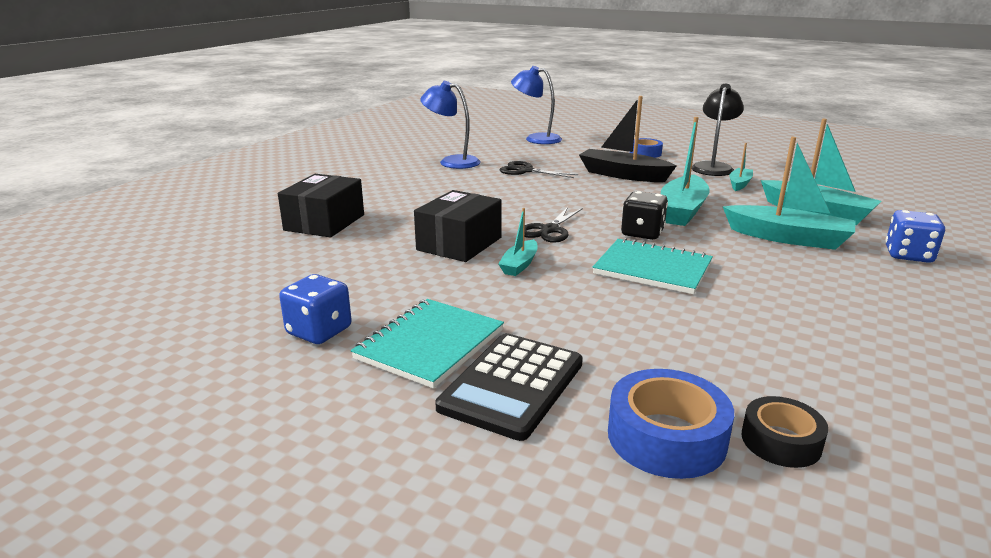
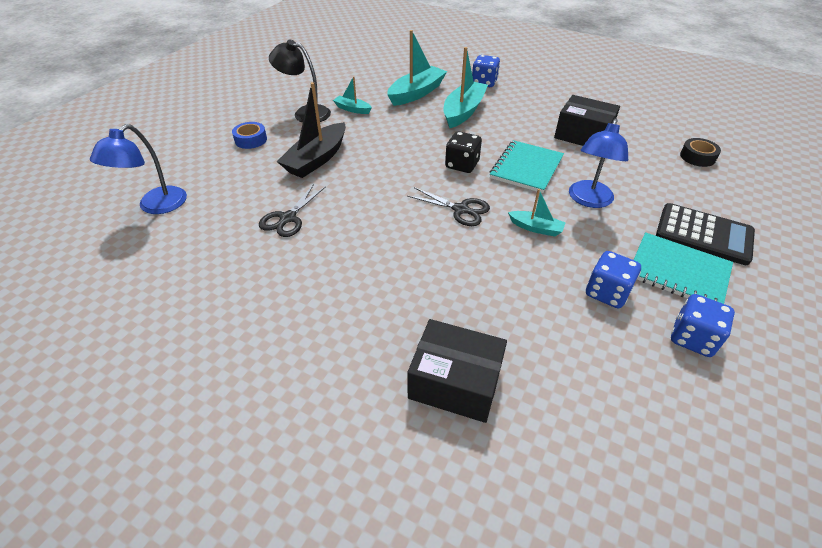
camera: 90 degrees left, 20 degrees up
(404, 292) = (607, 292): none -> blue dice
(452, 162) = (232, 279): blue lamp -> blue lamp (589, 200)
(459, 244) = (500, 263): black box -> black box (583, 135)
(666, 437) = (715, 186): blue tape -> none
(682, 211) = (413, 142): turquoise boat -> none

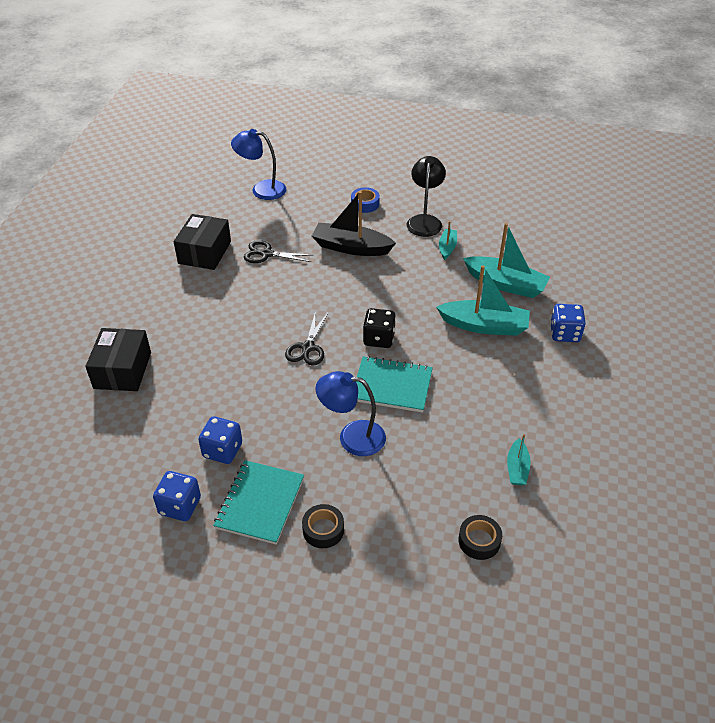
camera: 75 degrees right, 0 degrees up
(536, 228) = (296, 400): turquoise boat -> turquoise boat (517, 468)
(583, 135) = (481, 430): black box -> black box (204, 252)
(703, 234) = (323, 530): black calculator -> black tape

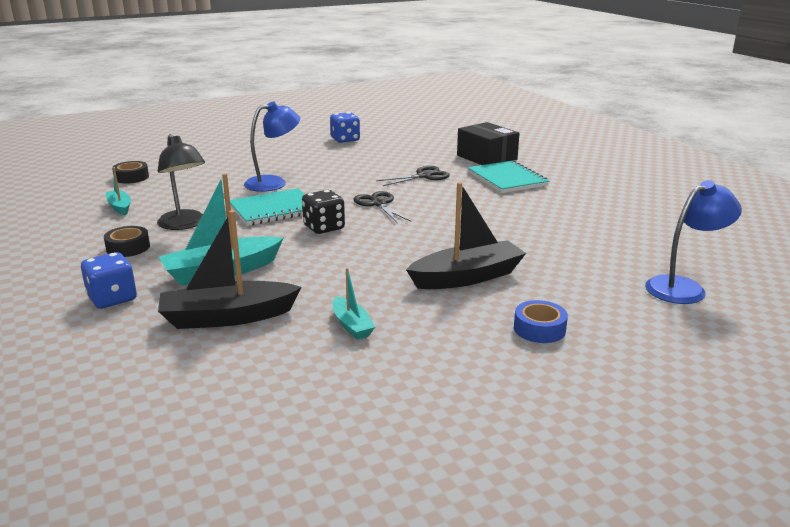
camera: 140 degrees right, 20 degrees down
(204, 252) = (591, 219): black box -> none
(222, 450) = (355, 156): blue dice -> none
(260, 503) = (299, 151): turquoise notebook -> turquoise notebook (507, 179)
(266, 254) = (537, 239): black scissors -> black scissors (424, 176)
(323, 530) = (246, 155): black tape -> black tape (128, 248)
(424, 221) = (427, 345): black lamp -> black lamp (185, 224)
(505, 284) = (227, 317): turquoise boat -> black boat

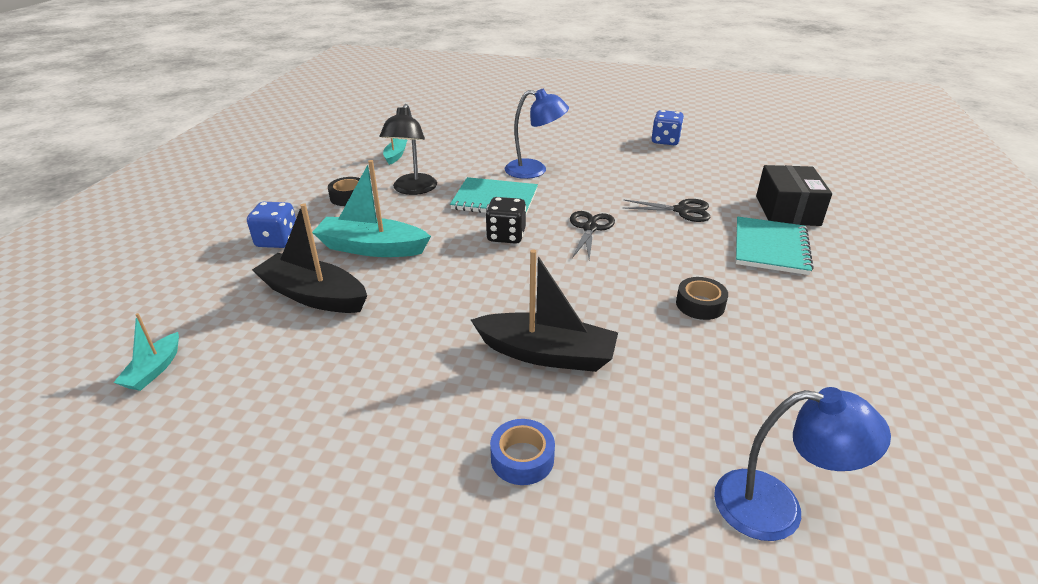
camera: 40 degrees right, 10 degrees up
(131, 177) = (441, 129): black tape -> black tape (700, 304)
(352, 325) = (378, 354): turquoise boat -> turquoise boat (154, 370)

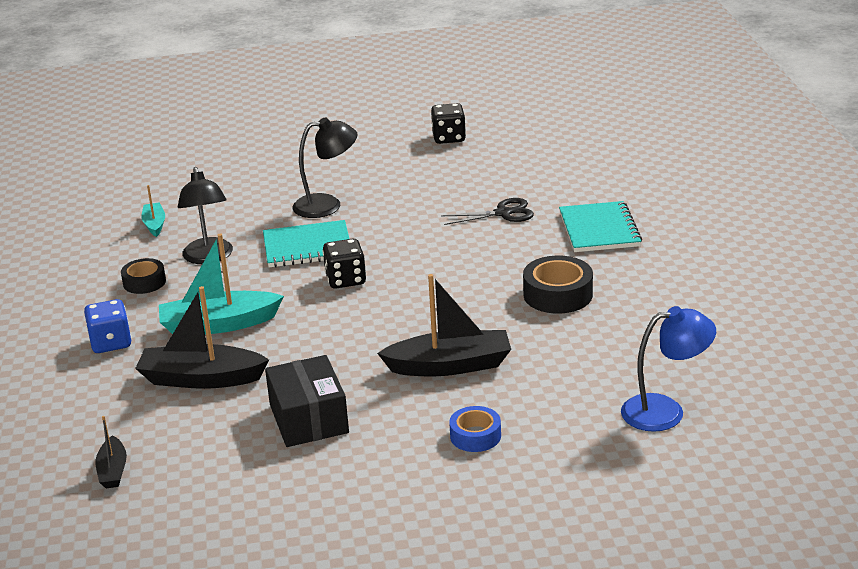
camera: 20 degrees left, 5 degrees down
(154, 370) = (113, 471): turquoise boat -> black boat
(534, 170) = (327, 205): blue lamp -> black lamp
(590, 228) = (423, 252): black scissors -> none
(665, 141) = (449, 138): blue dice -> black dice
(700, 304) = (558, 294): black tape -> black tape, size x1.56
(787, 210) = (602, 189): black box -> black box (308, 418)

